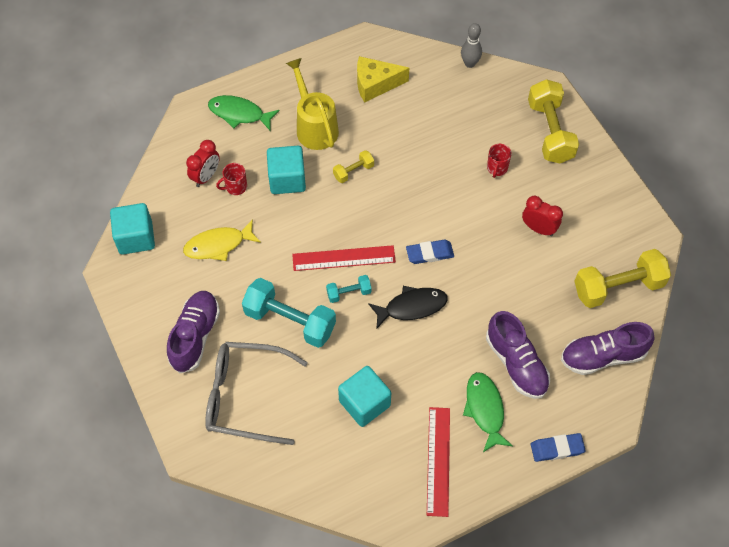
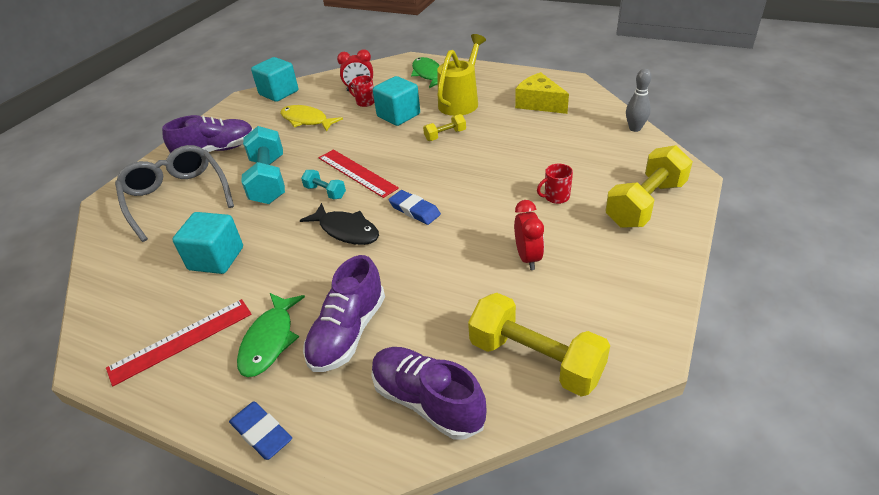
camera: 55 degrees right, 20 degrees down
(353, 171) = (445, 135): yellow dumbbell -> yellow dumbbell turned 45 degrees counterclockwise
(485, 409) = (270, 341): green fish -> green fish turned 150 degrees clockwise

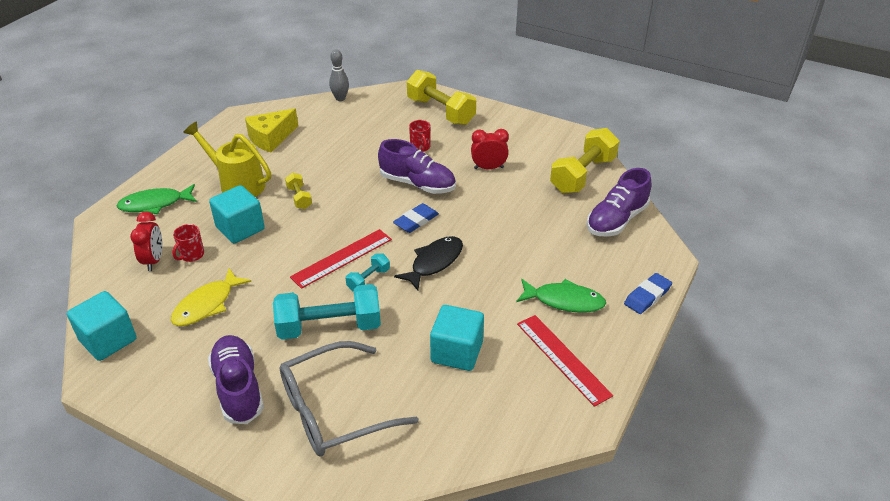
camera: 90 degrees left, 0 degrees up
(348, 333) = (557, 257): purple shoe -> purple shoe (417, 184)

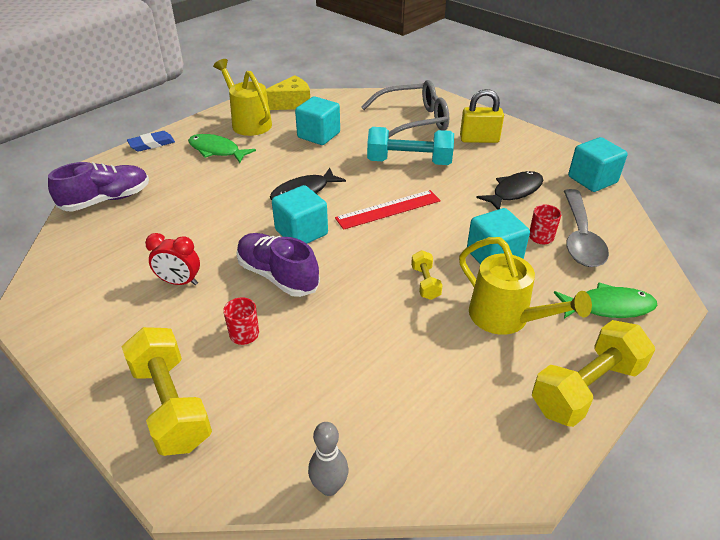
camera: 165 degrees left, 0 degrees up
(154, 260) = (580, 237): red clock -> grey spoon
(207, 305) = (514, 192): yellow fish -> black fish
(238, 388) = (479, 139): purple shoe -> yellow padlock
(271, 138) = (463, 400): yellow cheese -> yellow cheese (291, 103)
(368, 280) = (368, 188): turquoise dumbbell -> none
(416, 221) = (301, 232): blue eraser -> turquoise cube
(563, 358) = (248, 122): red ruler -> yellow watering can
(583, 175) = (83, 252): yellow dumbbell -> yellow dumbbell (586, 388)

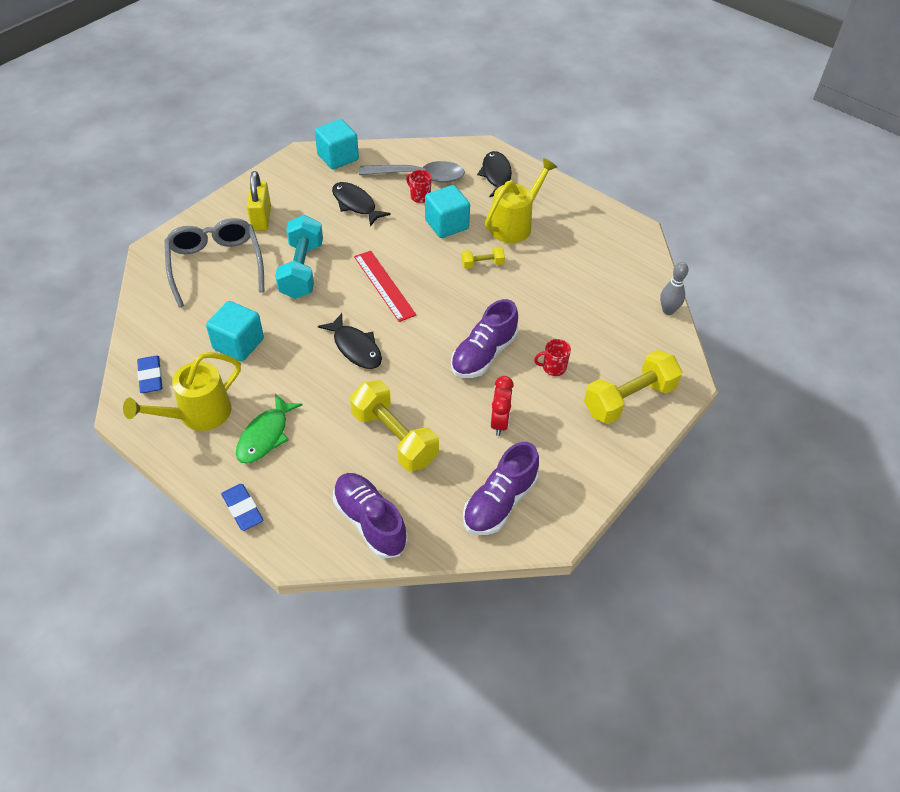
camera: 95 degrees left, 10 degrees up
(82, 276) = (500, 502): none -> purple shoe
(291, 103) = (150, 377): yellow cheese -> blue eraser
(301, 232) = (422, 344): turquoise cube -> none
(586, 388) = (570, 197): yellow dumbbell -> yellow dumbbell (394, 437)
(608, 307) = (496, 175): green fish -> black fish

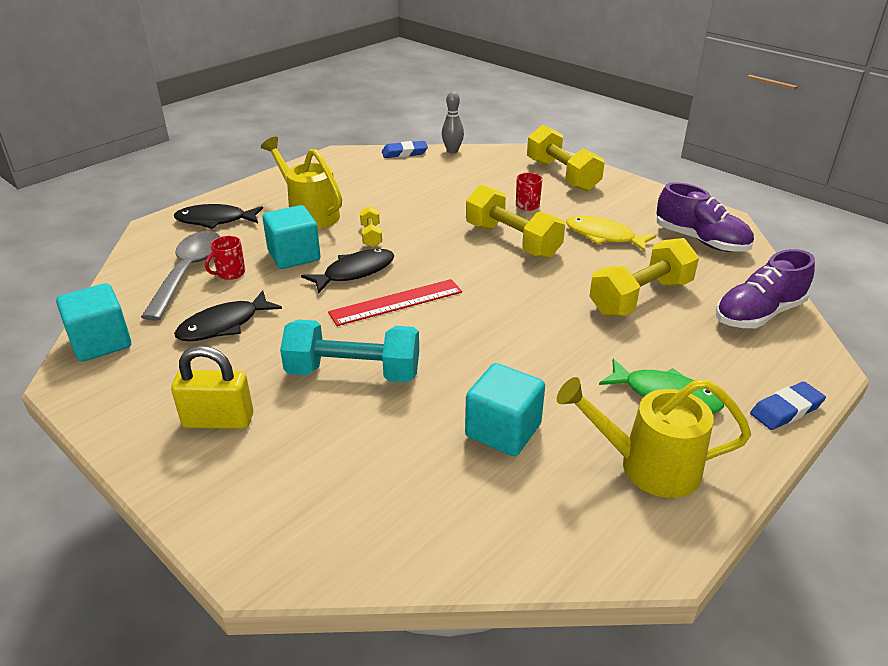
camera: 85 degrees left, 15 degrees down
(150, 377) = (581, 531): blue eraser -> blue eraser (404, 153)
(197, 415) = (647, 466): yellow watering can -> yellow watering can turned 135 degrees clockwise
(216, 266) = (323, 469): grey glasses -> none
(355, 348) = (506, 324): black fish -> black fish (355, 272)
(483, 354) = (512, 241): purple shoe -> yellow dumbbell
(499, 422) = (603, 236): red clock -> yellow fish

